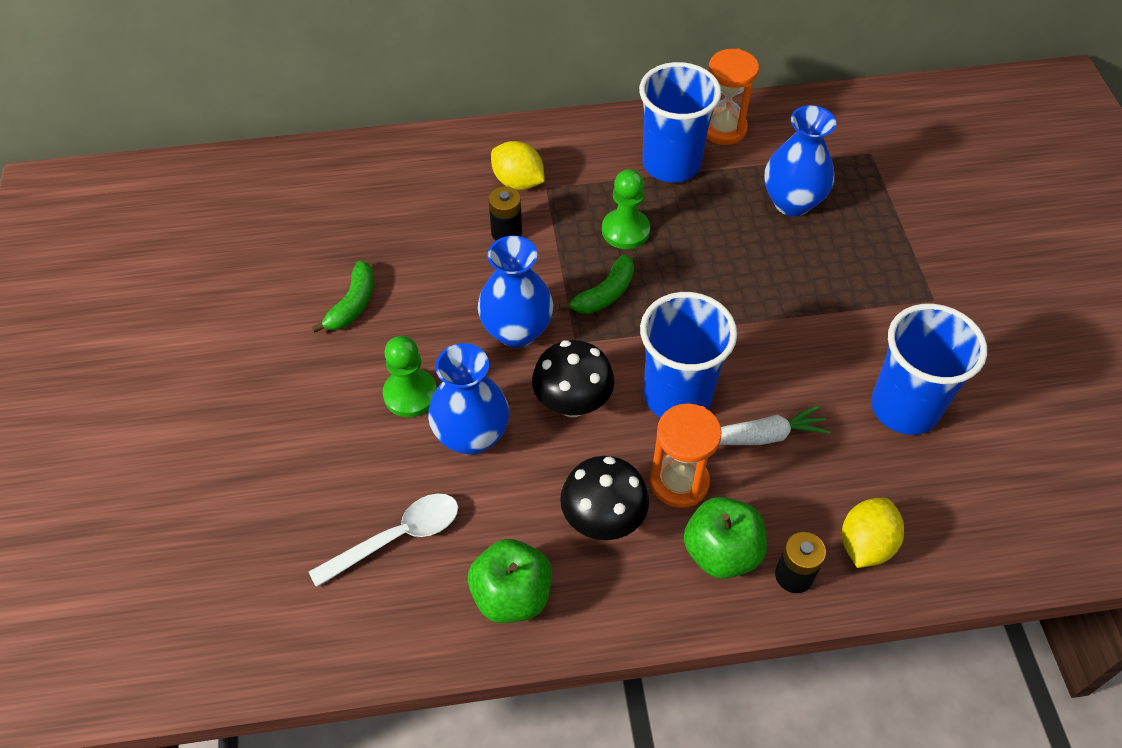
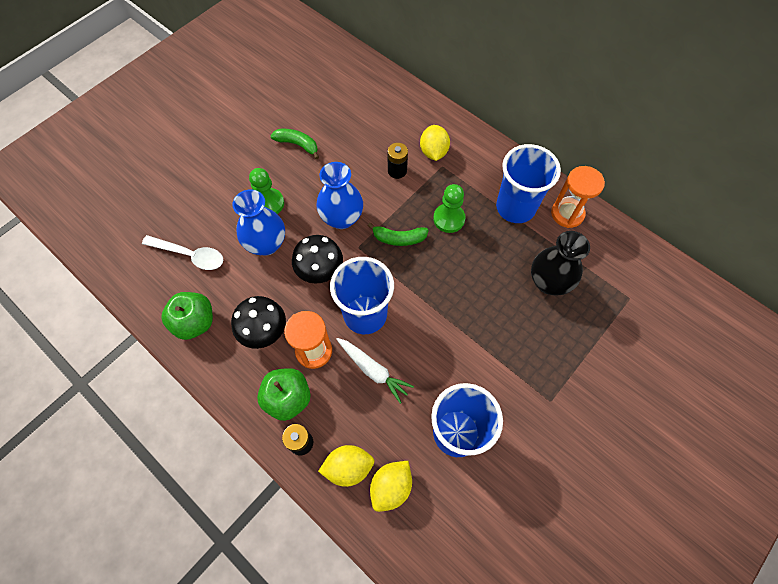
camera: 50 degrees right, 10 degrees up
(353, 304) = (298, 145): green banana -> green banana turned 135 degrees counterclockwise
(792, 202) = (548, 282): blue vase -> black vase
(922, 515) = (391, 487): none -> yellow lemon

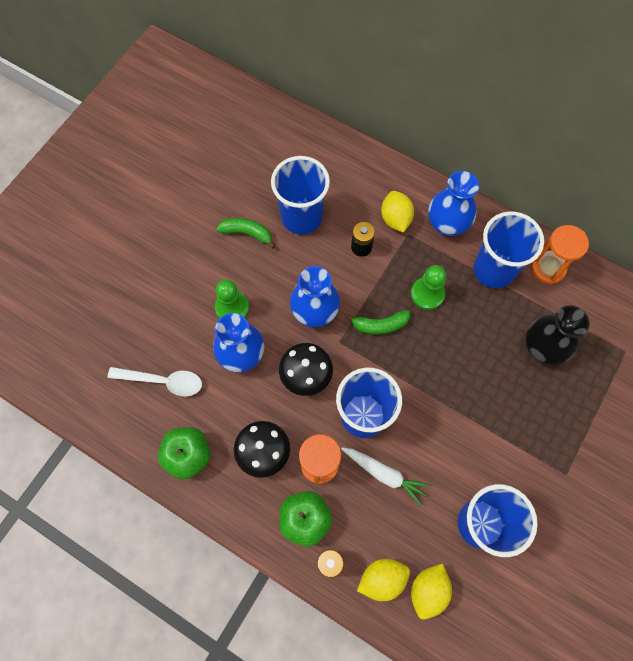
camera: 10 degrees left, 5 degrees up
(349, 139) = (301, 217): none -> blue cup
(480, 163) = (447, 224): none -> blue vase

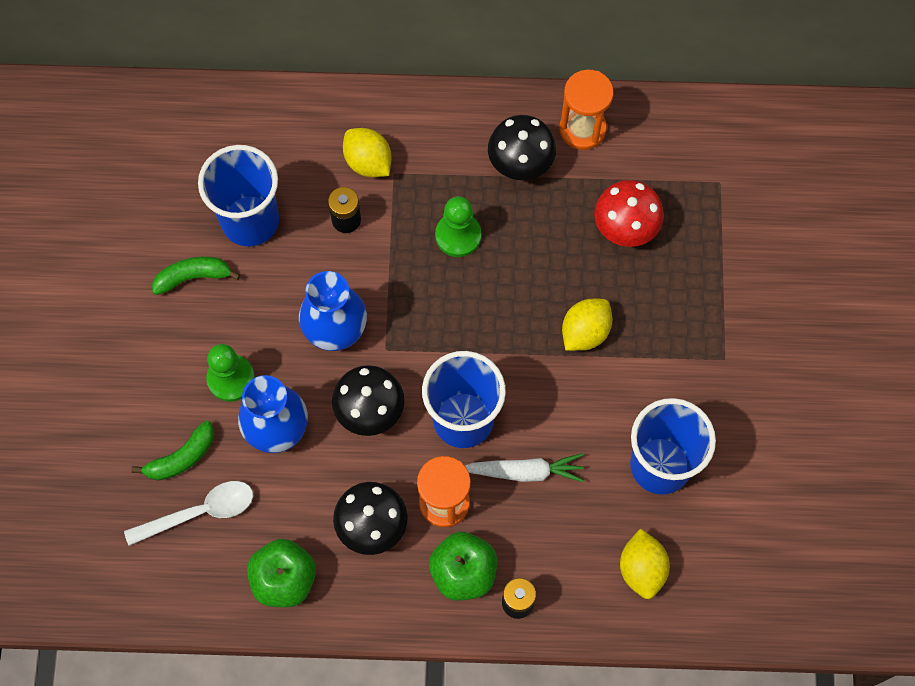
camera: 30 degrees left, 0 degrees up
(380, 325) = (422, 303): green banana -> green banana (181, 458)
(382, 579) = (585, 586): yellow lemon -> yellow lemon (585, 332)
(447, 224) = (434, 136): blue vase -> none
(493, 270) = (520, 164): blue cup -> black mushroom
(542, 348) = (625, 228): black vase -> red mushroom

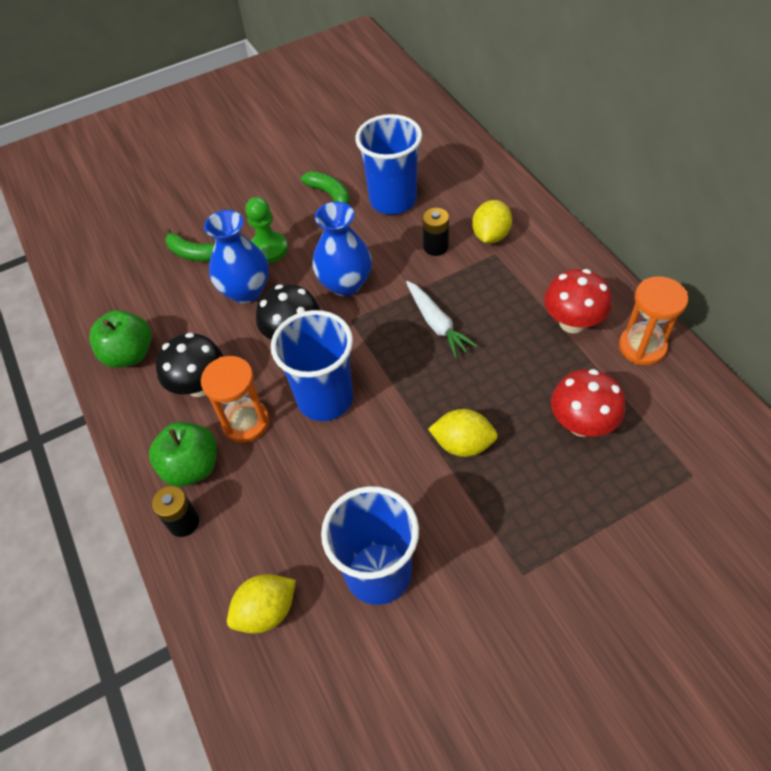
camera: 65 degrees right, 15 degrees down
(200, 512) = (158, 283): white spoon -> none
(458, 235) = (478, 315): green pawn -> none
(520, 164) = (572, 323): black mushroom -> red mushroom
(524, 471) = (306, 465): white carrot -> white carrot (436, 324)

